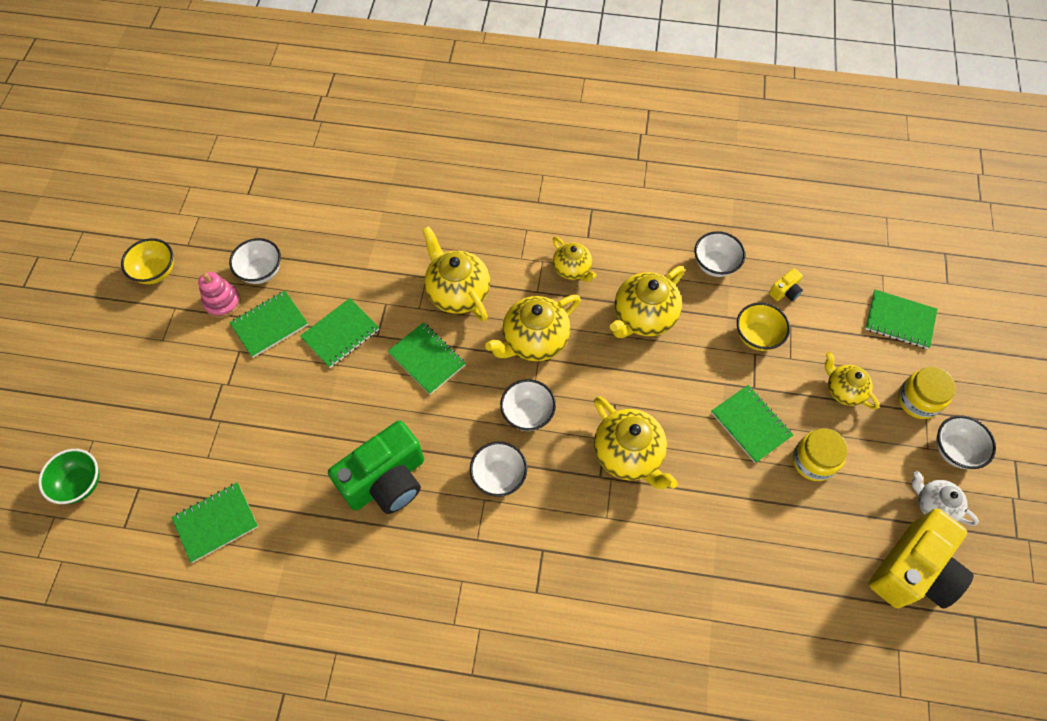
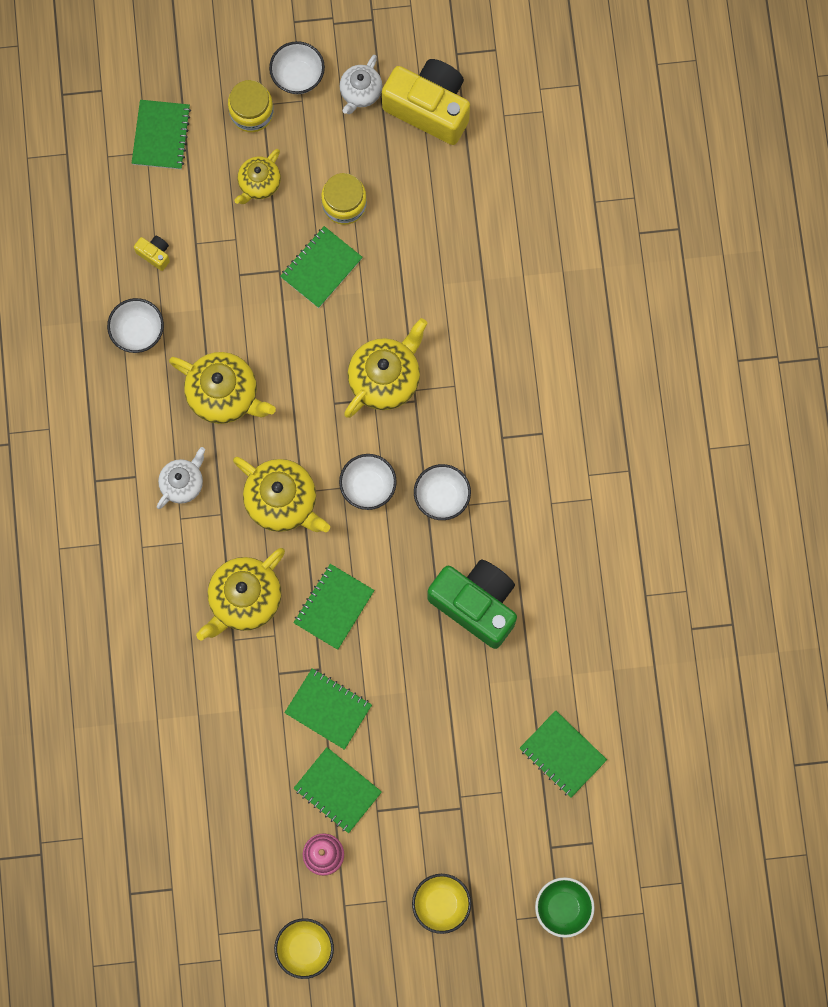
camera: 105 degrees left, 15 degrees up
(261, 272) = (274, 827): white bowl -> none
(572, 269) = (183, 483): yellow teapot -> white teapot
(757, 336) = (218, 275): yellow bowl -> yellow bowl (441, 904)

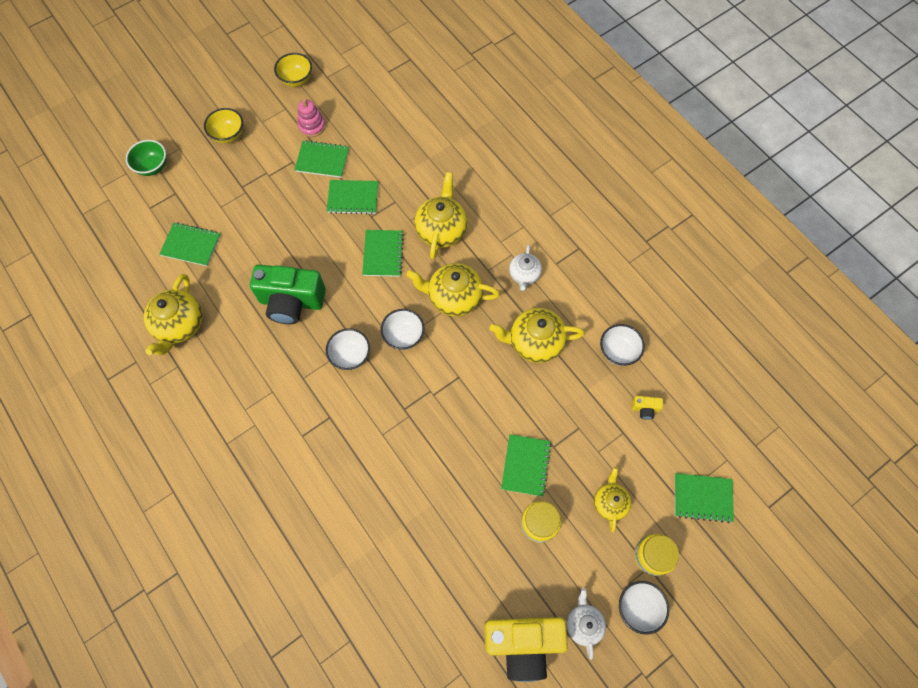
camera: 150 degrees right, 10 degrees down
(161, 135) = (702, 498): green notebook -> green notebook turned 60 degrees counterclockwise
(385, 378) = (433, 412): yellow teapot -> yellow teapot (180, 325)

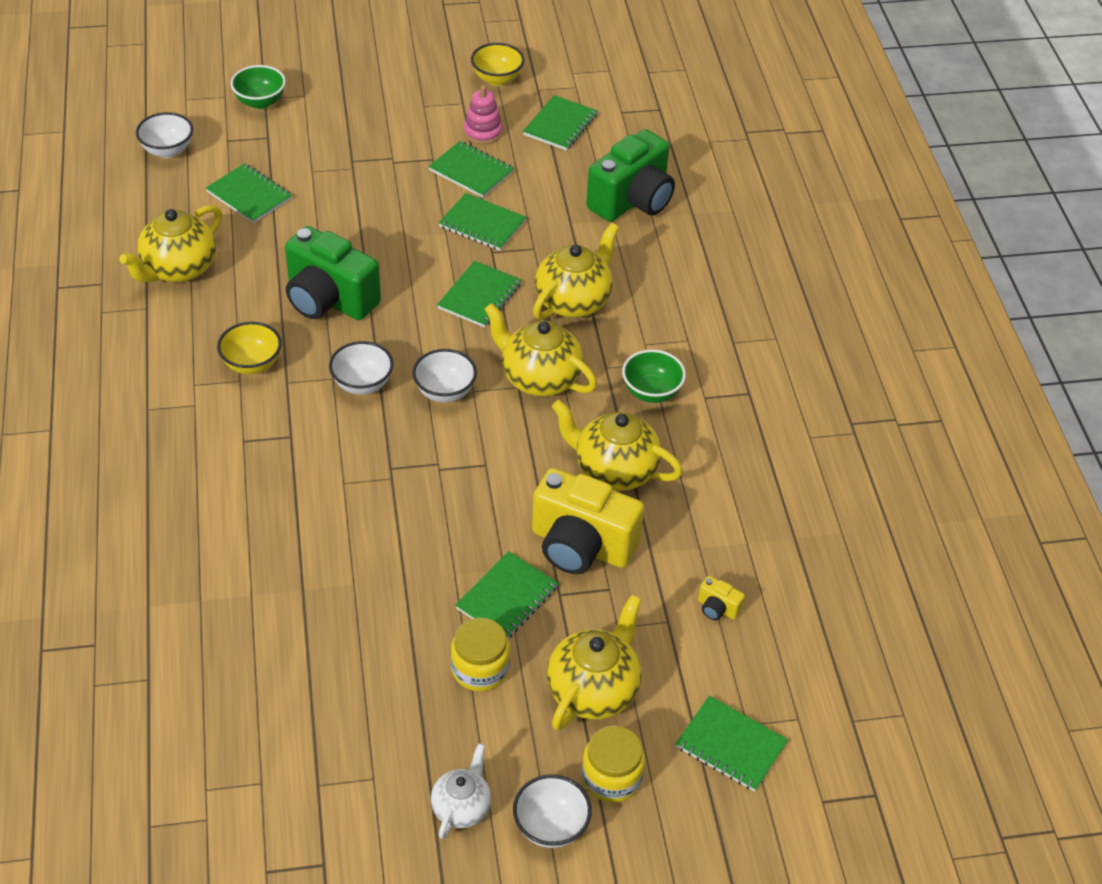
camera: 25 degrees right, 20 degrees down
(228, 135) = (373, 104): yellow bowl -> yellow bowl (252, 364)
(357, 98) = (560, 125): none -> green notebook
(433, 137) = (632, 200): none -> green camera
(523, 643) = (365, 789): yellow camera -> yellow camera (581, 546)
(524, 275) = (651, 392): white teapot -> green bowl
(609, 502) = (593, 690): yellow teapot -> yellow teapot, size x1.64
(618, 351) = (724, 528): white bowl -> white bowl (167, 150)

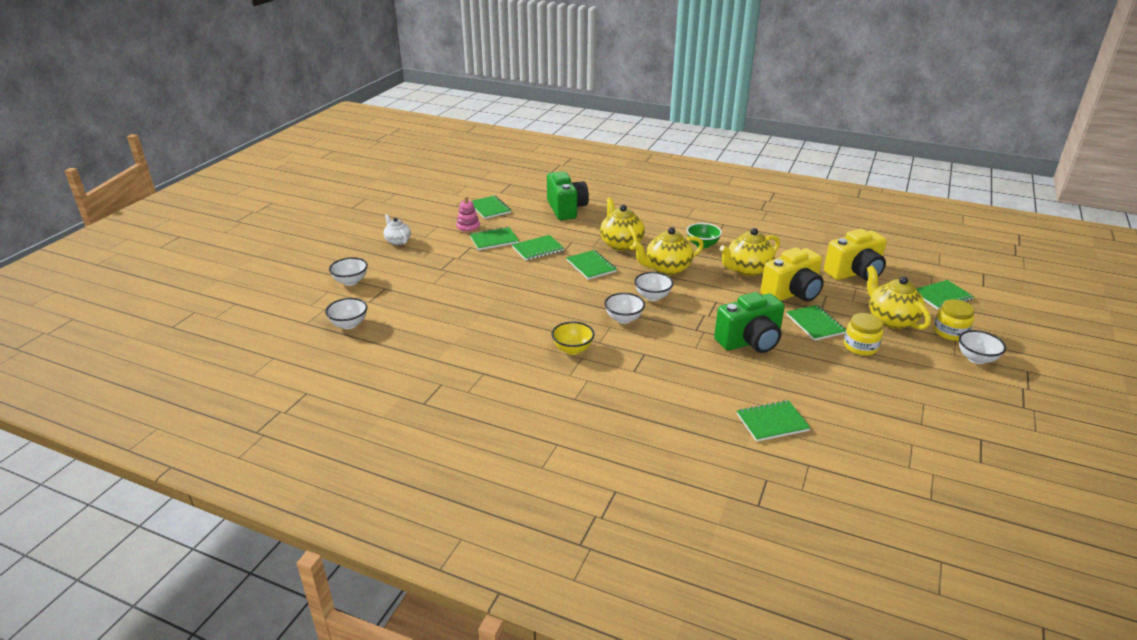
camera: 55 degrees left, 15 degrees down
(178, 269) = (462, 351): yellow teapot -> none
(249, 195) = (427, 308): green notebook -> green notebook (772, 422)
(260, 102) = (351, 281): green bowl -> white bowl
(329, 299) = (546, 309): green camera -> green camera (750, 342)
(461, 807) = (954, 381): white teapot -> white teapot (398, 241)
(497, 79) = (432, 212): yellow bowl -> none
(717, 608) = (855, 273): yellow camera -> yellow camera, size x2.49

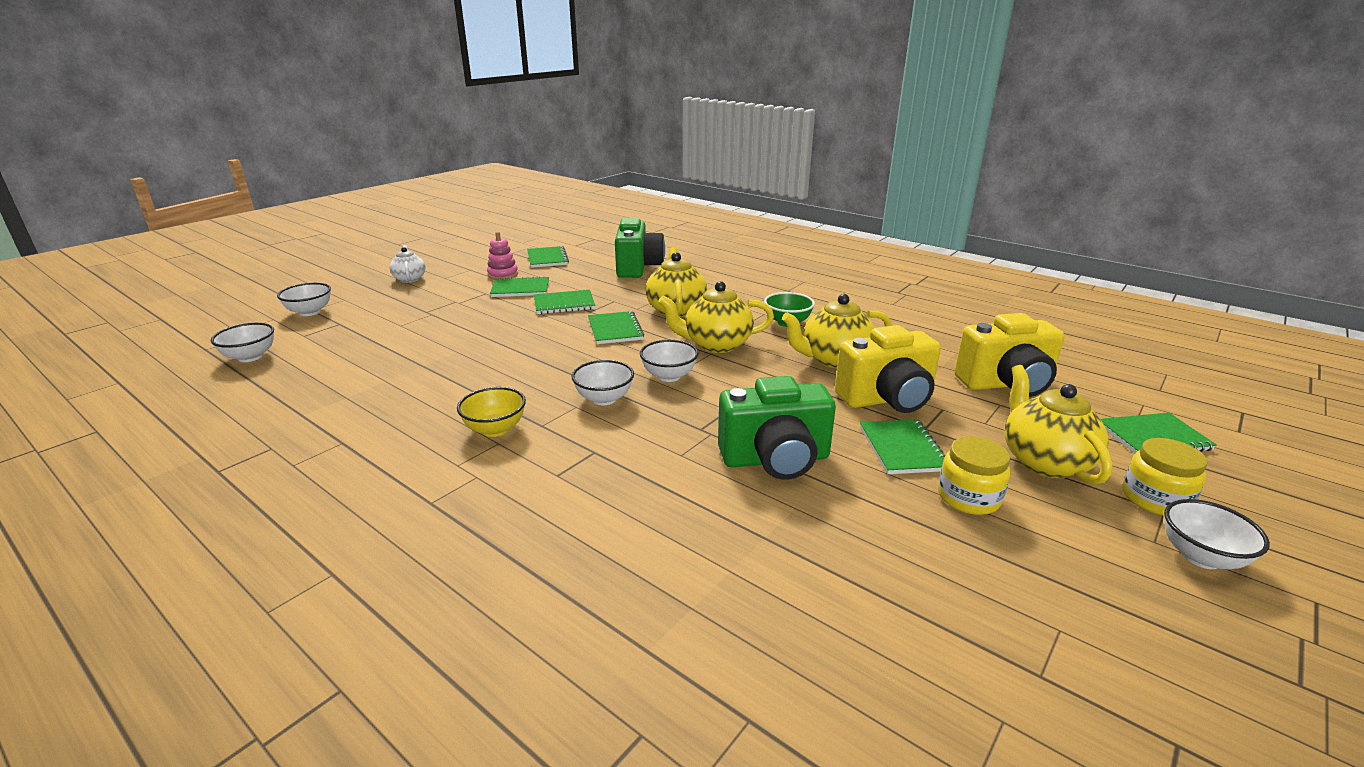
camera: 15 degrees right, 5 degrees down
(772, 422) = (728, 609): green notebook -> none

